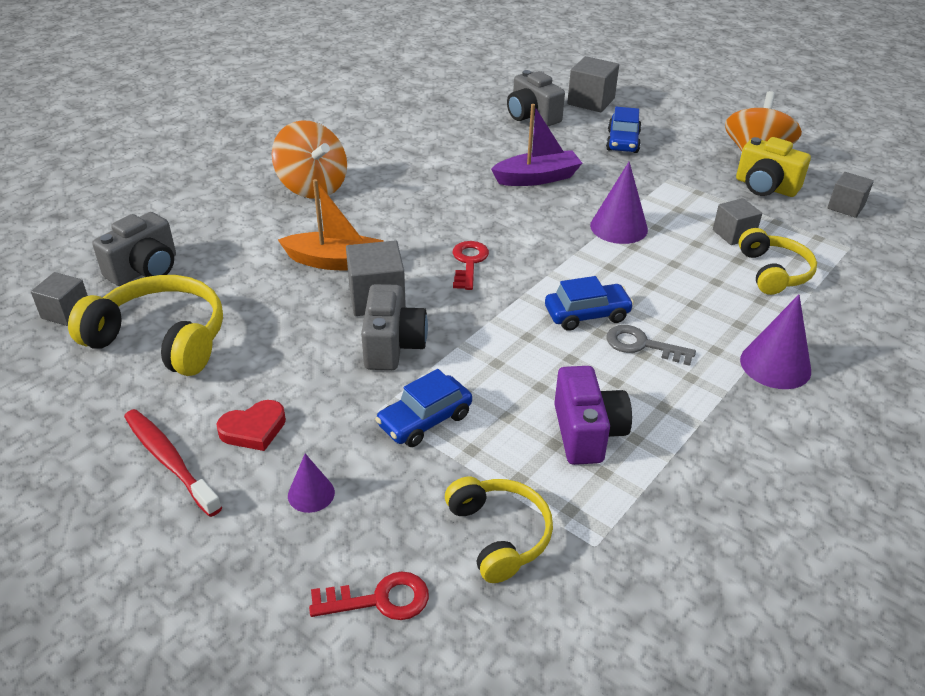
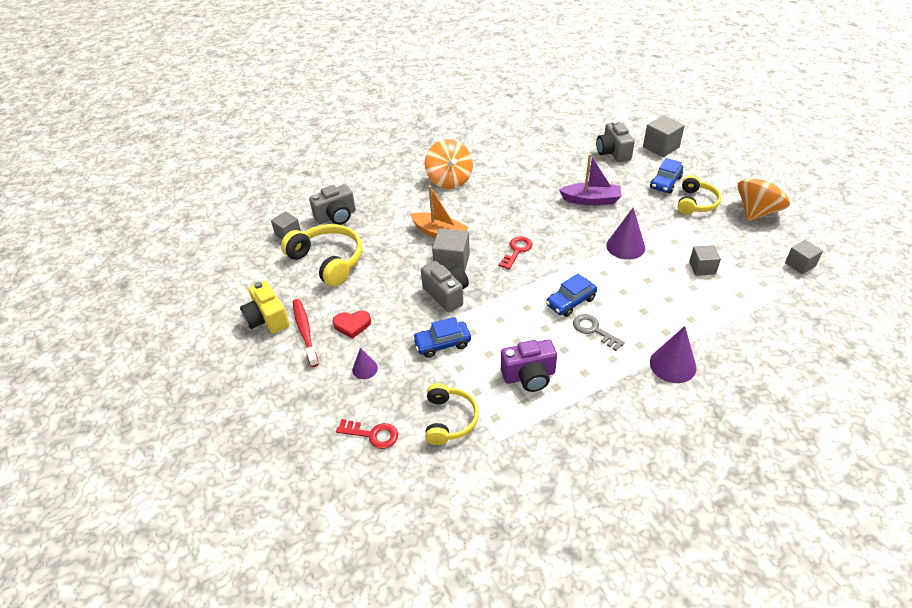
camera: 25 degrees right, 5 degrees up
(393, 346) = (446, 294): grey camera -> grey camera turned 60 degrees counterclockwise
(587, 314) = (570, 302): blue car -> blue car turned 135 degrees clockwise
(587, 433) = (529, 376): purple camera -> purple camera turned 60 degrees clockwise
(765, 187) = (748, 237): yellow camera -> yellow camera (267, 319)
(773, 272) = (713, 301): yellow headphones -> yellow headphones (695, 203)

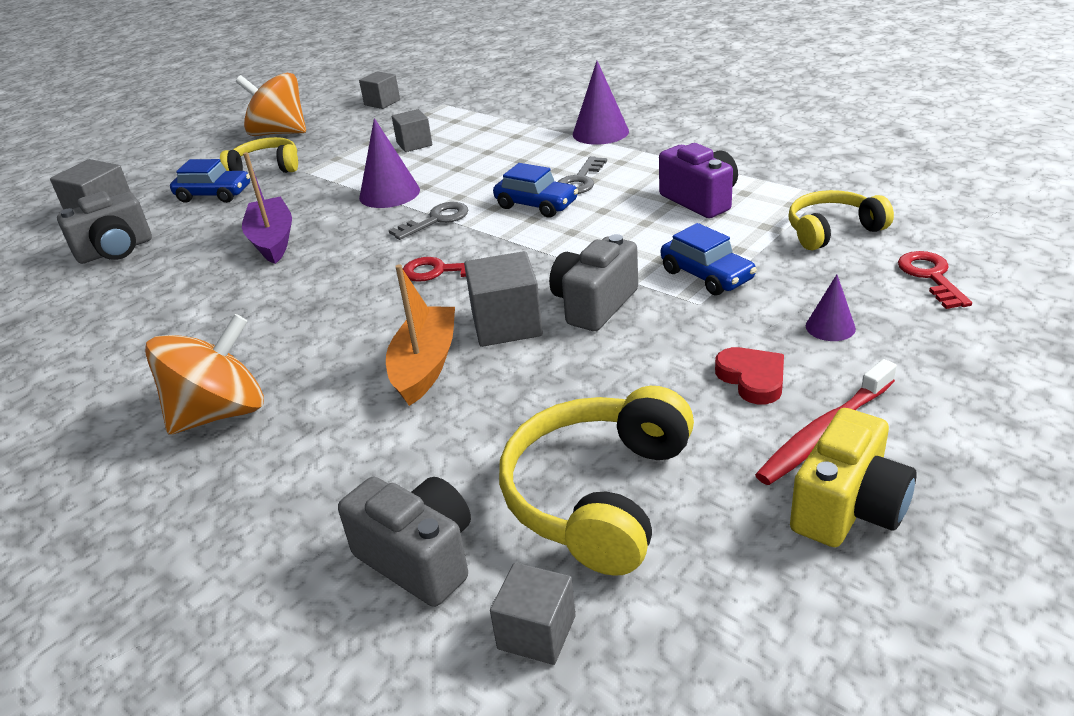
camera: 110 degrees left, 10 degrees down
(577, 259) = (436, 220): none -> grey key

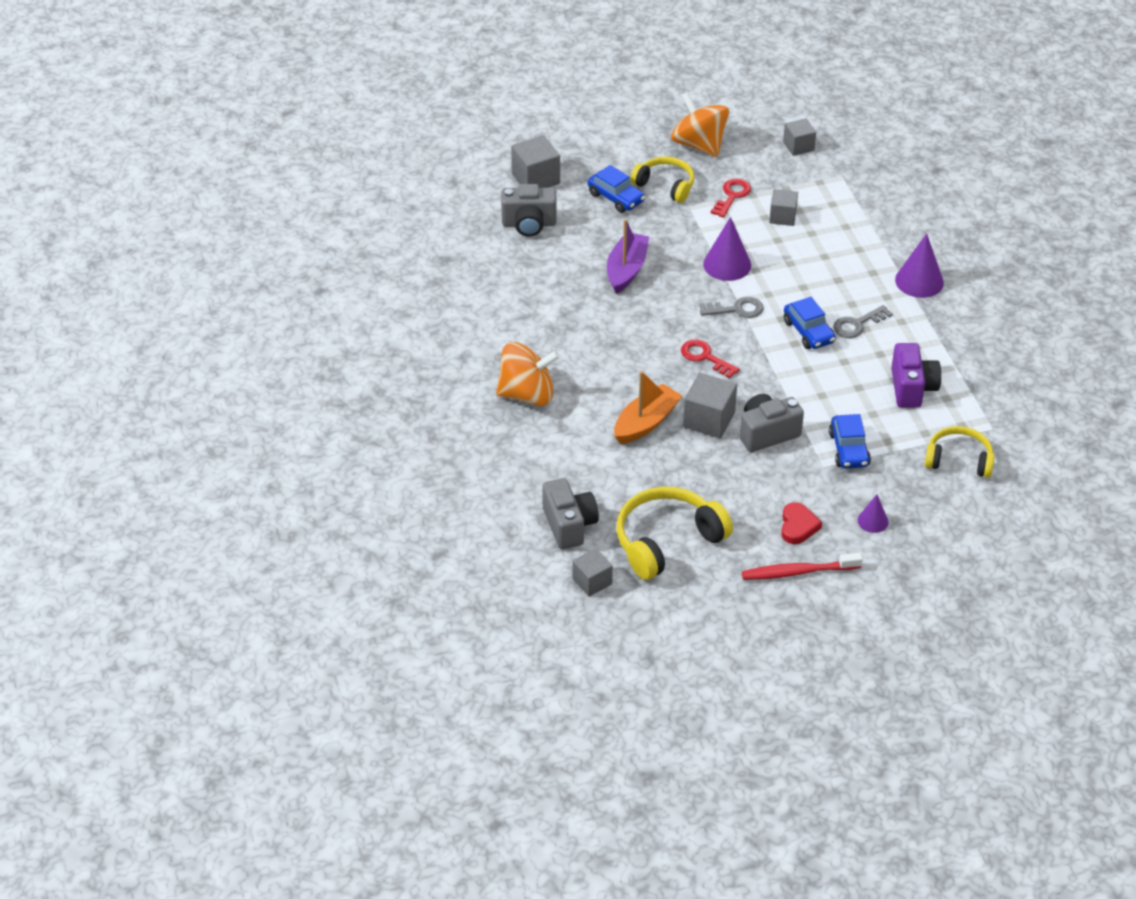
camera: 30 degrees right, 10 degrees up
(848, 508) = (766, 608): yellow camera -> none
(931, 277) = (968, 523): red key -> red key (732, 196)

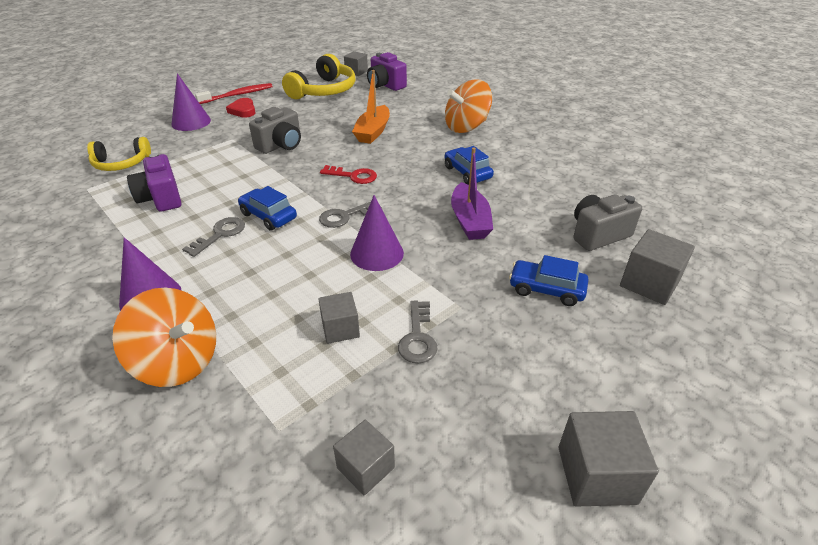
camera: 155 degrees right, 5 degrees down
(569, 525) = (385, 85): grey camera -> purple camera
(665, 185) = (506, 324): yellow headphones -> none
(699, 145) = (514, 409): orange spinning top -> orange spinning top (178, 361)
(709, 420) = (328, 143): grey cube -> grey cube (596, 475)
(732, 196) = (418, 337): red key -> grey key
(849, 449) = (214, 150): blue car -> blue car (467, 173)
(873, 521) = (191, 122): purple cone -> purple cone, size x1.74

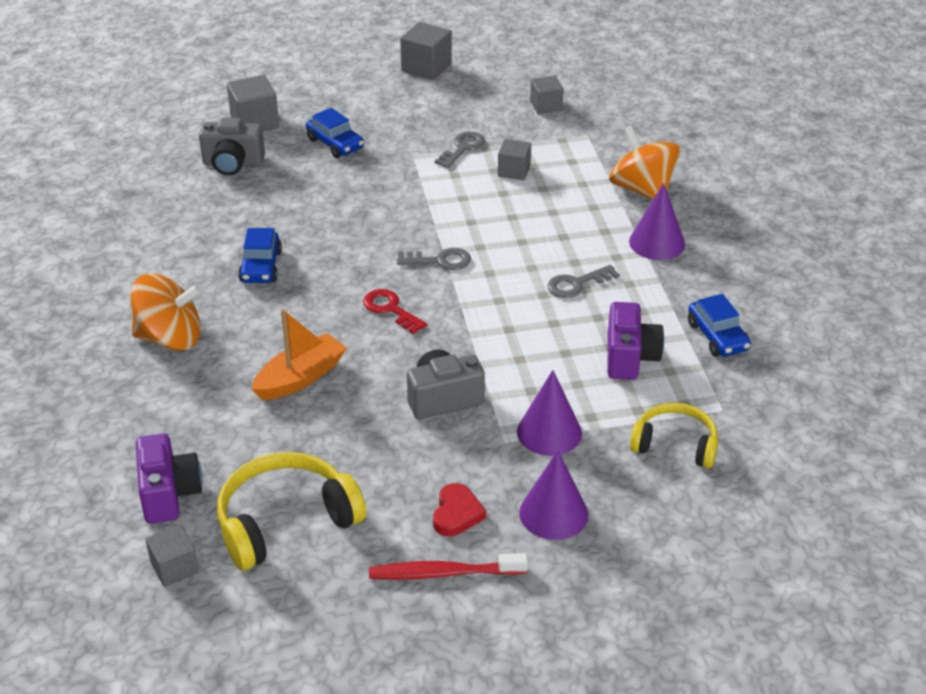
camera: 150 degrees left, 0 degrees up
(268, 216) = (518, 289): blue car -> blue car (717, 336)
(377, 253) = (440, 214): purple cone -> purple cone (549, 432)
(469, 221) = (326, 214): purple boat -> none

